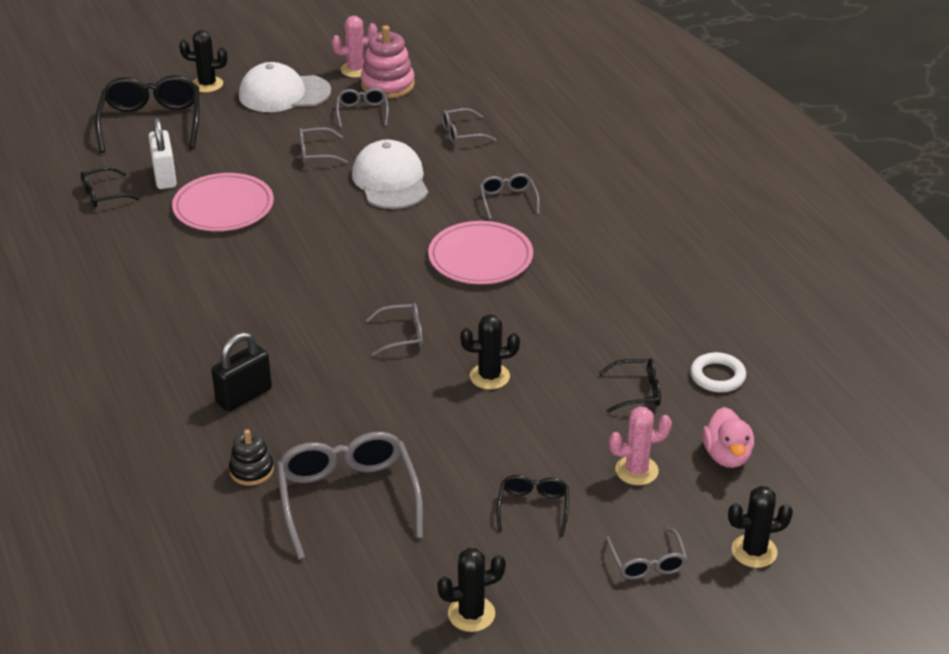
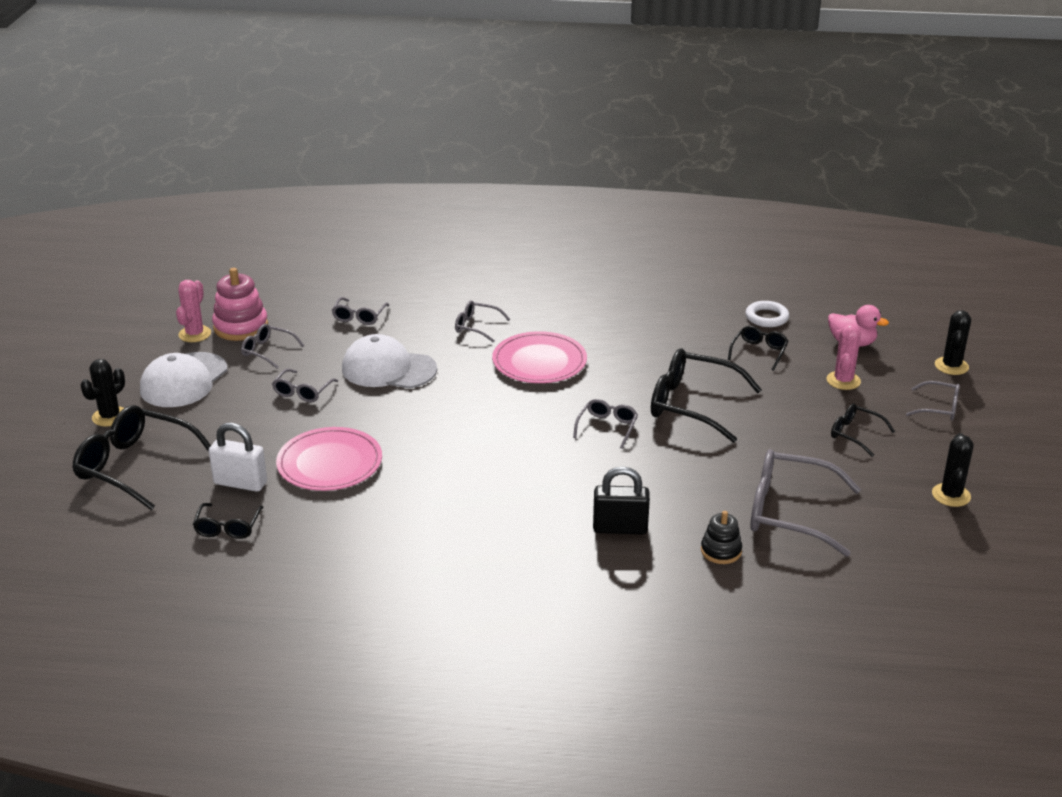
camera: 60 degrees left, 5 degrees down
(244, 396) = (620, 528): black padlock -> black padlock turned 75 degrees counterclockwise
(489, 376) = (692, 405): black cactus -> black glasses

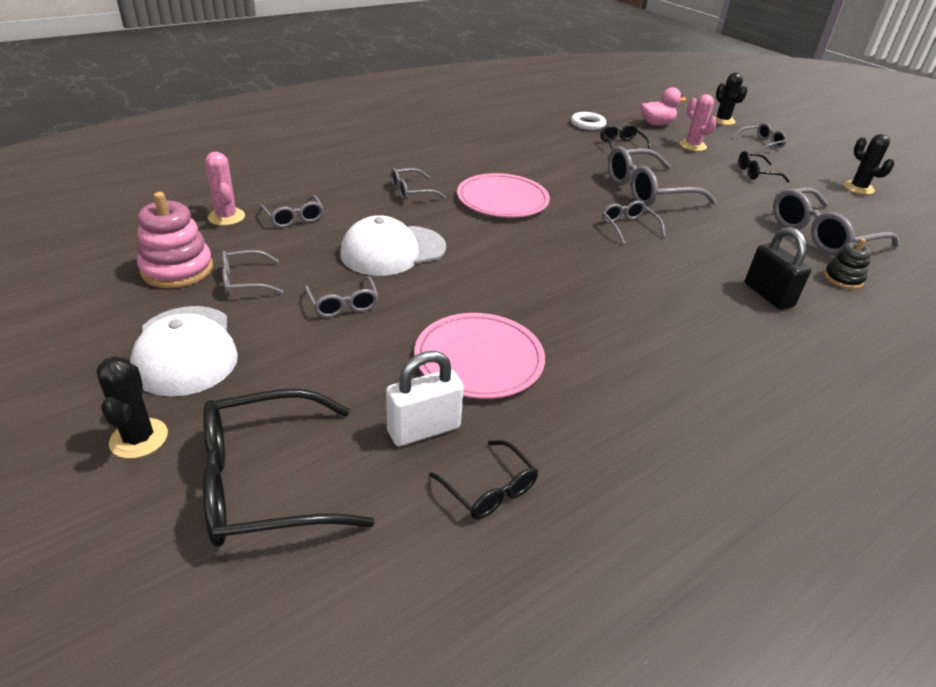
camera: 45 degrees left, 5 degrees up
(195, 334) = (128, 296): pink cactus -> pink cactus (226, 217)
(620, 528) = (768, 295): black padlock -> black padlock turned 75 degrees counterclockwise
(692, 405) = (647, 190): black glasses -> grey glasses

